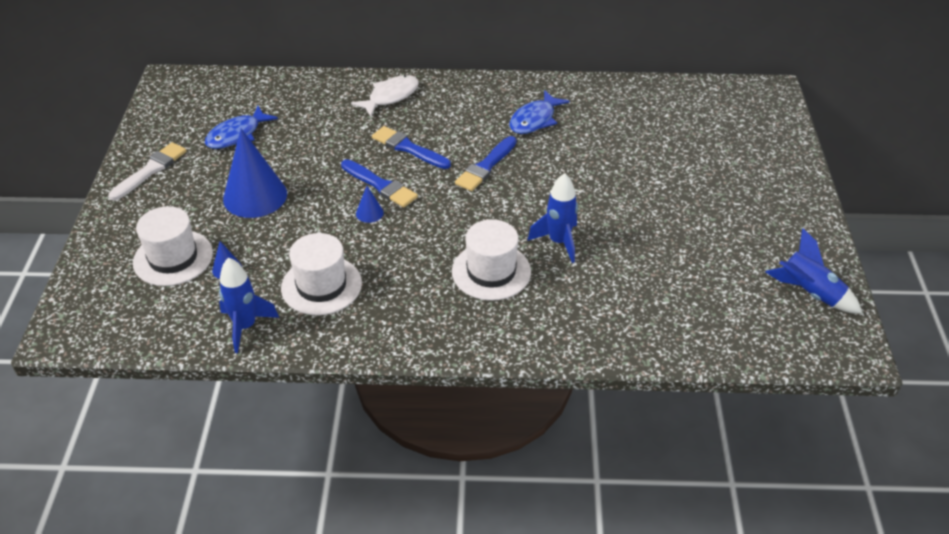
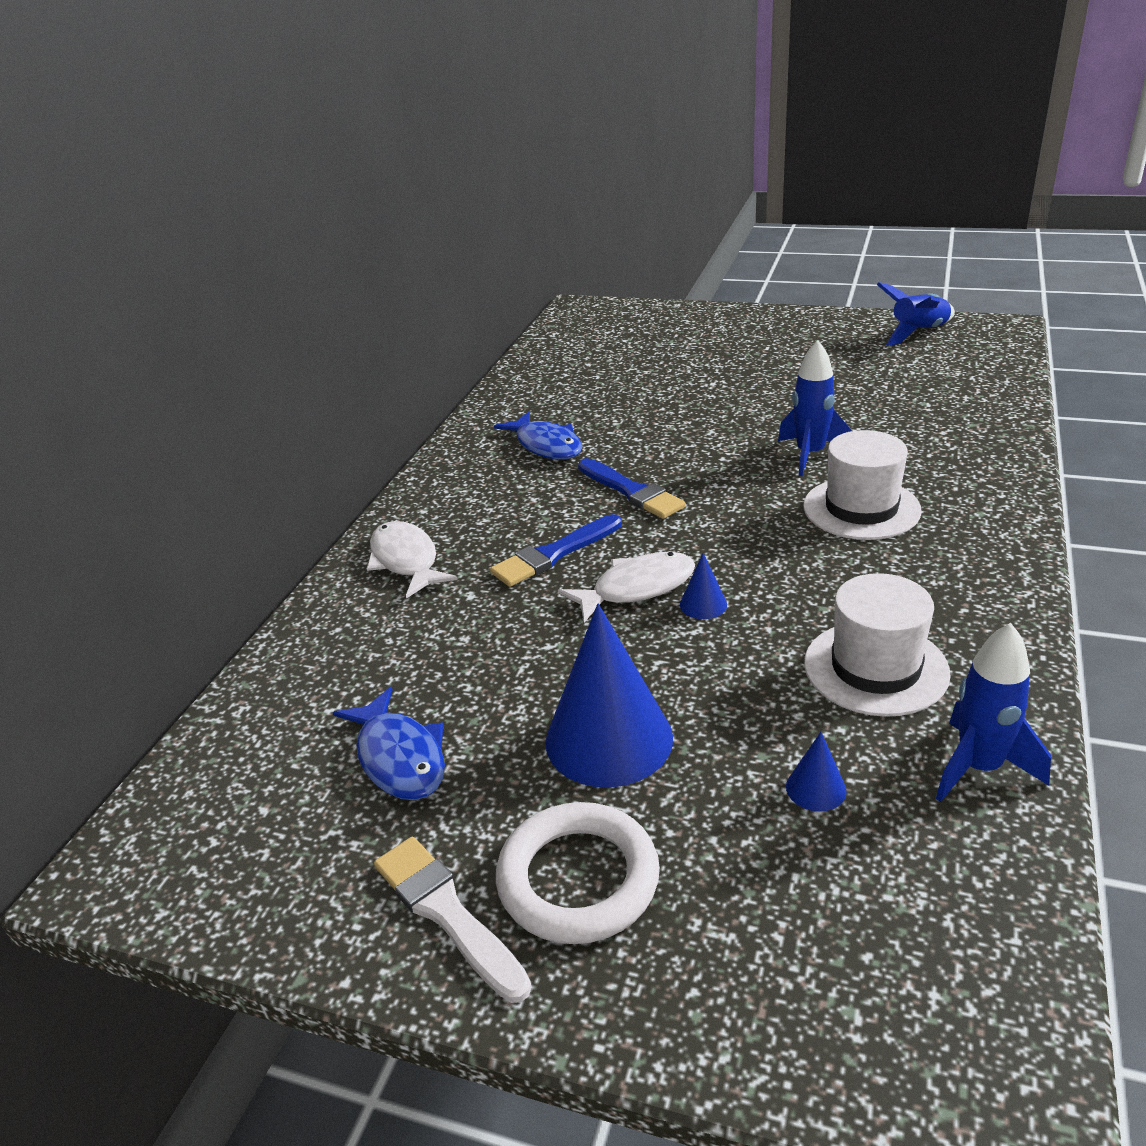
camera: 70 degrees left, 10 degrees down
(169, 202) = (578, 879): none -> white ring
(173, 258) = (768, 874): white hat -> none
(380, 185) = (637, 588): blue brush -> white fish

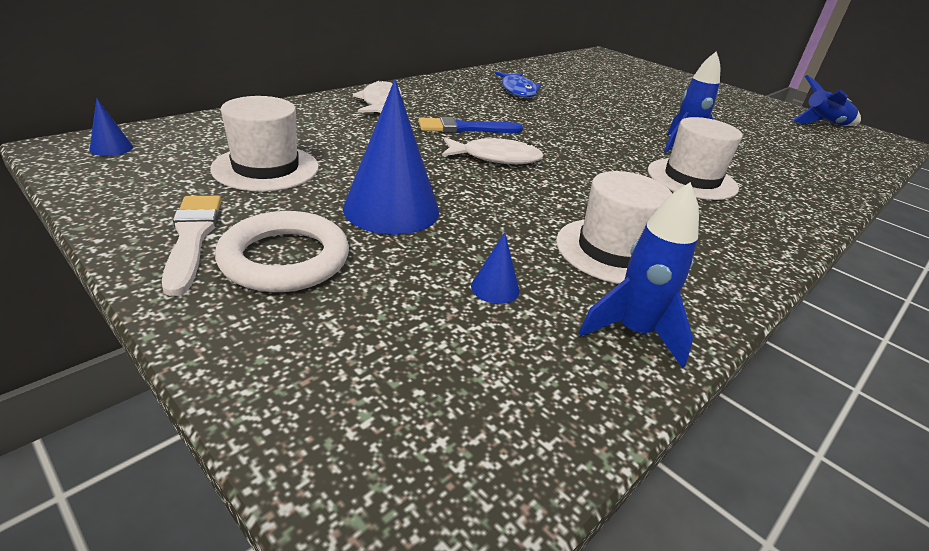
camera: 20 degrees right, 0 degrees up
(399, 757) = (266, 168): blue fish -> white hat
(632, 491) = (545, 122): blue brush -> none
(703, 604) = (529, 179): blue cone -> blue cone (111, 148)

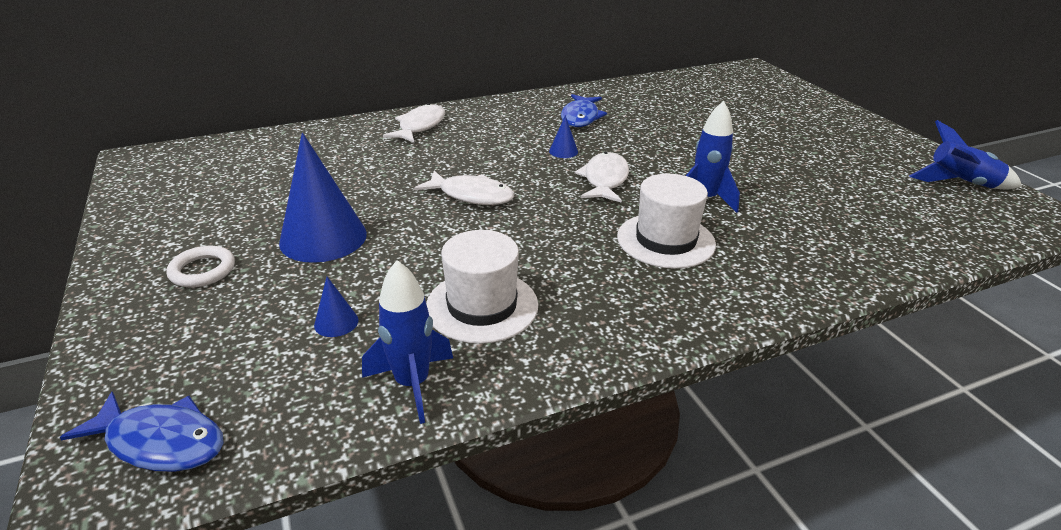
camera: 25 degrees right, 0 degrees up
(111, 148) = (165, 160): blue cone -> blue cone (563, 151)
(192, 238) = (156, 244): white brush -> none
(266, 168) = (260, 188): white hat -> none
(285, 259) = (202, 270): white ring -> white ring, size x0.62
(436, 460) = (161, 442): none -> blue fish
(465, 128) = (475, 160): blue brush -> none
(592, 137) = (605, 180): none -> white fish

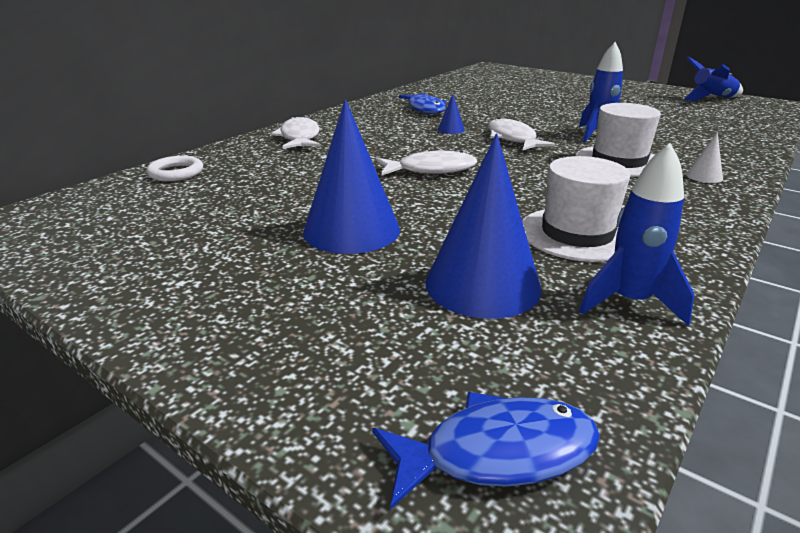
camera: 30 degrees left, 5 degrees down
(202, 270) = (265, 292): white ring -> white ring (176, 173)
(336, 322) = (482, 285): blue cone -> blue cone, size x2.33
(725, 289) = (704, 176): none -> white cone

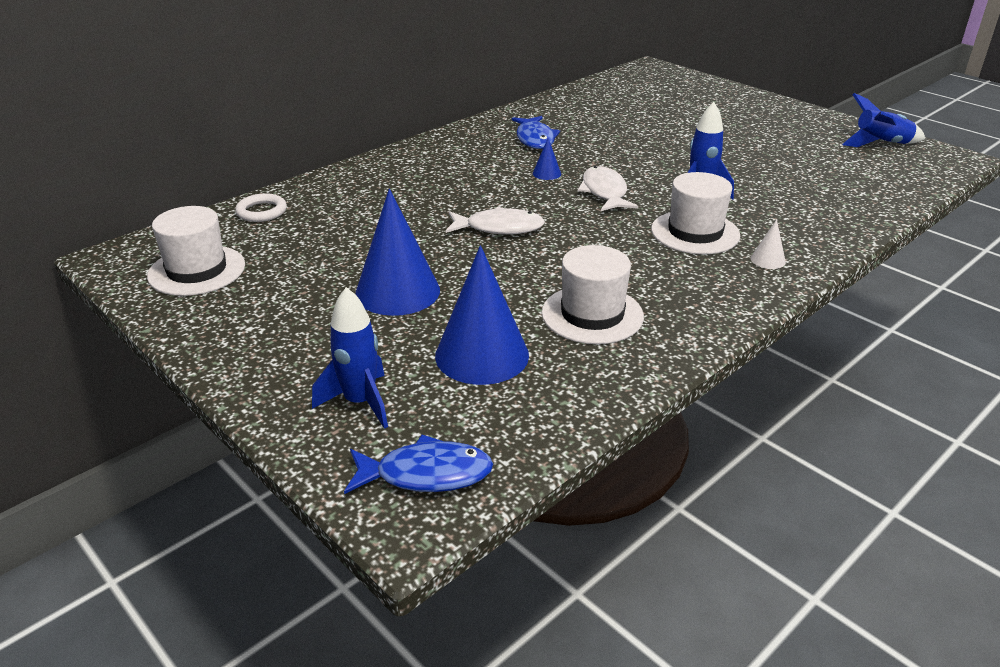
camera: 10 degrees right, 5 degrees up
(106, 228) = (197, 270): none -> white hat
(299, 137) = (387, 173): white fish -> none
(629, 302) = (590, 383): blue rocket -> blue rocket (360, 402)

